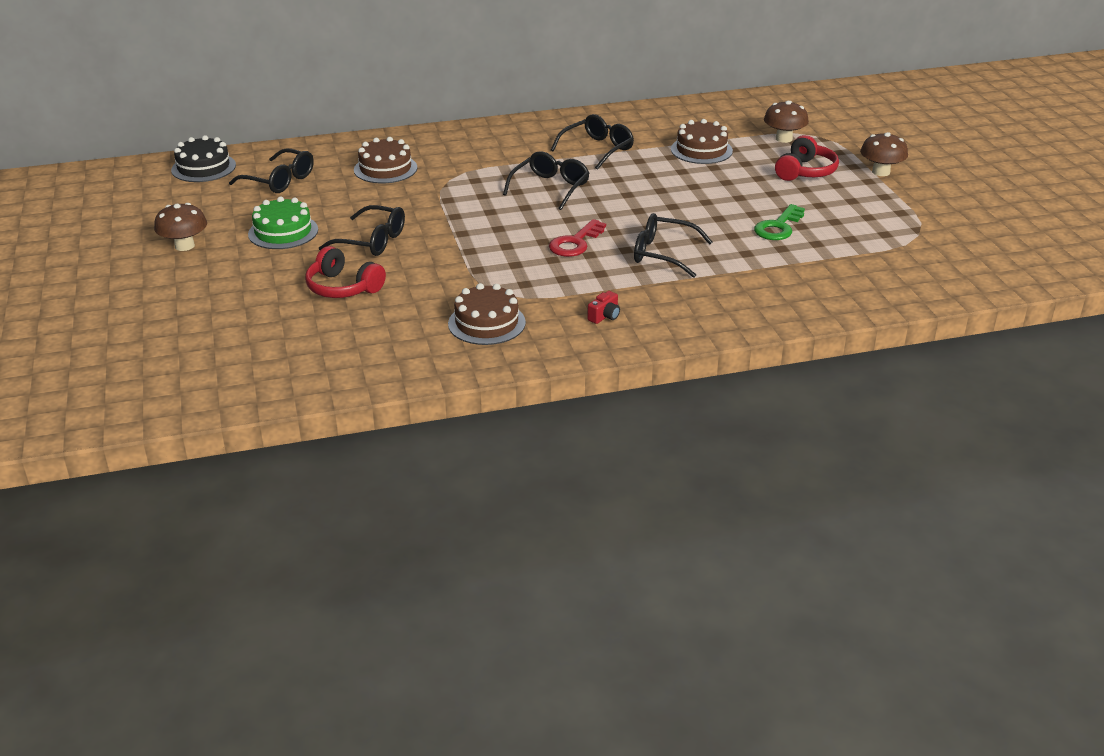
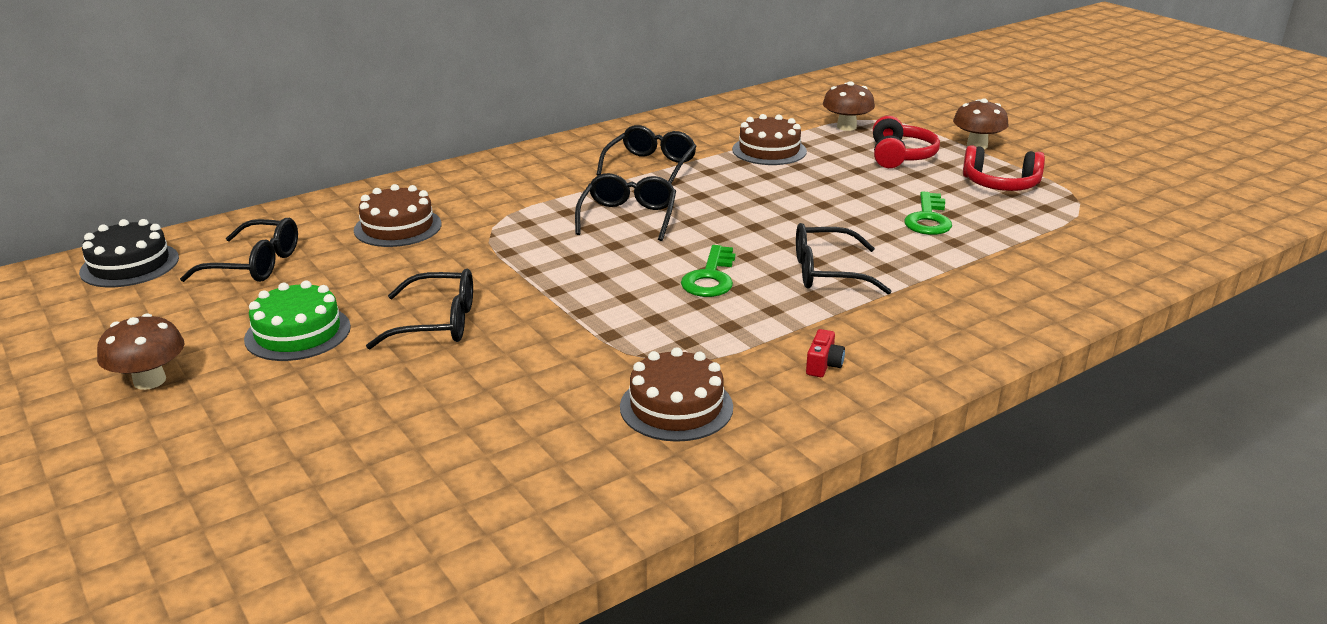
camera: 20 degrees left, 5 degrees down
(343, 287) = (435, 396): red headphones -> red headphones (1000, 184)
(575, 243) = (710, 277): red key -> green key

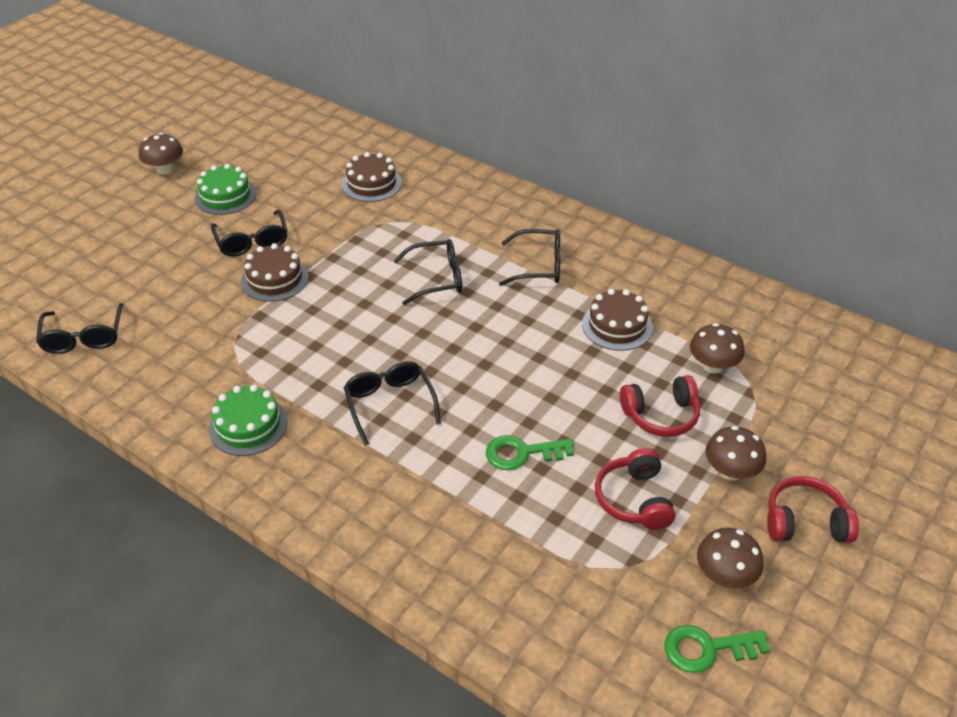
camera: 70 degrees right, 15 degrees up
(130, 265) = (282, 112): black cake -> none
(254, 264) = (299, 151): black glasses -> black glasses (84, 337)
(676, 407) = (180, 366): brown cake -> brown cake (275, 279)
(710, 277) = (356, 343): green key -> green key (707, 649)
(823, 365) = (248, 425): red camera -> green cake
(1038, 133) = (805, 522): none -> red headphones
(1091, 169) = (724, 575): none -> brown mushroom

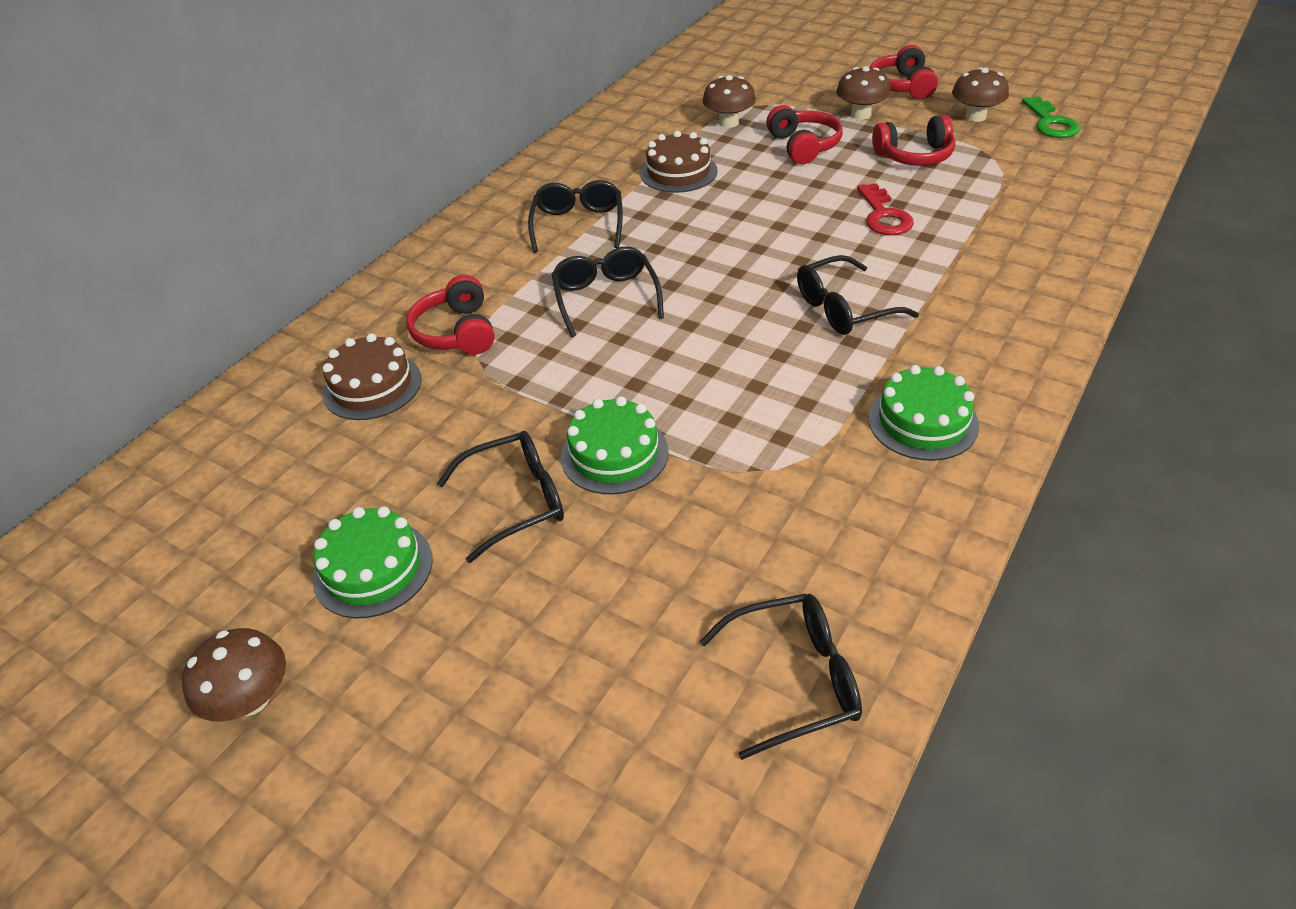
camera: 90 degrees left, 0 degrees up
(275, 279) = (614, 454): brown cake -> green cake
(416, 213) = (457, 332): none -> red headphones
(522, 453) = (883, 216): green key -> red key

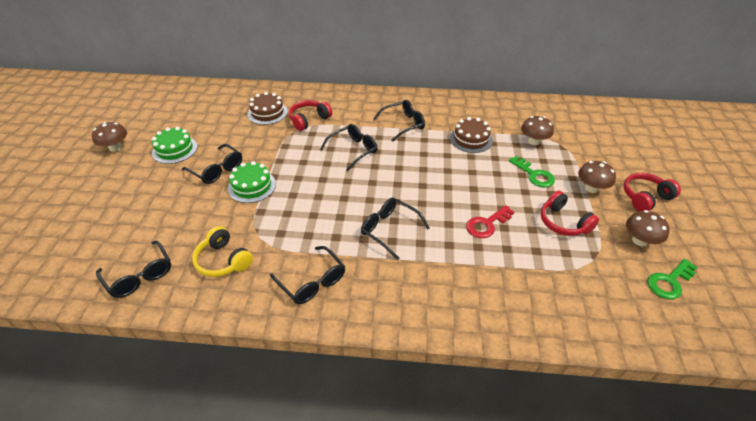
camera: 60 degrees right, 0 degrees up
(803, 146) = (534, 175): red headphones -> green key
(814, 532) = (223, 260): none -> yellow headphones
(923, 422) = (312, 281): green cake -> black glasses

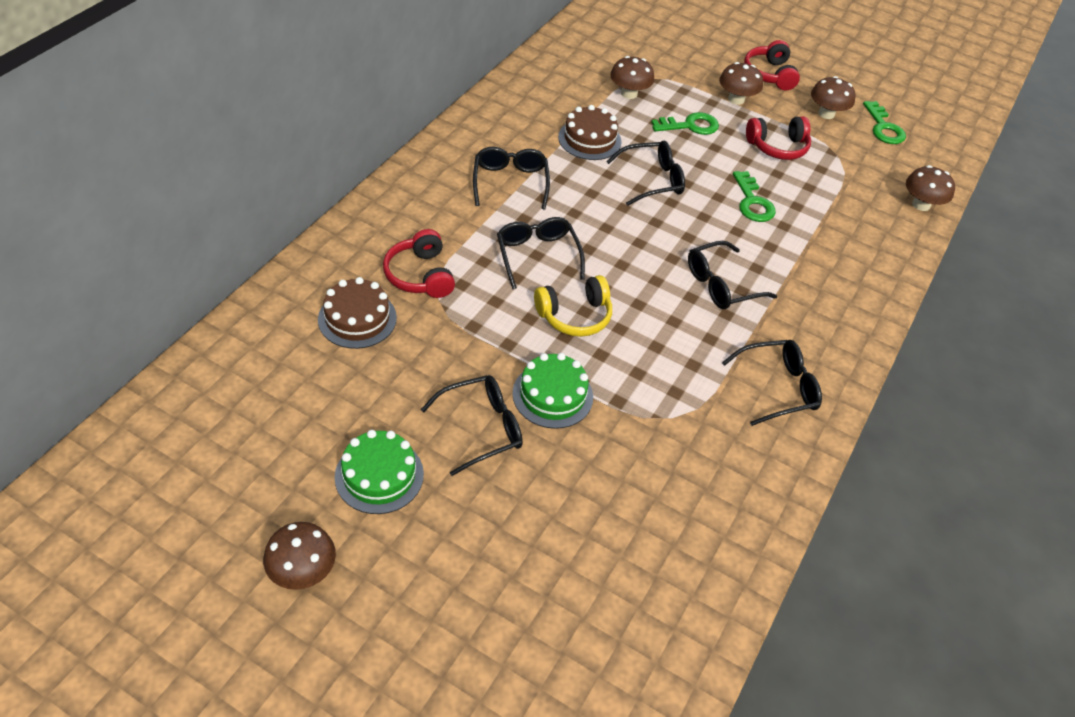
camera: 70 degrees left, 5 degrees up
(139, 275) = (686, 578): black glasses -> black glasses (651, 180)
(223, 260) = (699, 469): yellow headphones -> yellow headphones (574, 315)
(487, 224) = (752, 202): red key -> green key
(593, 330) = (921, 204): none -> brown mushroom

